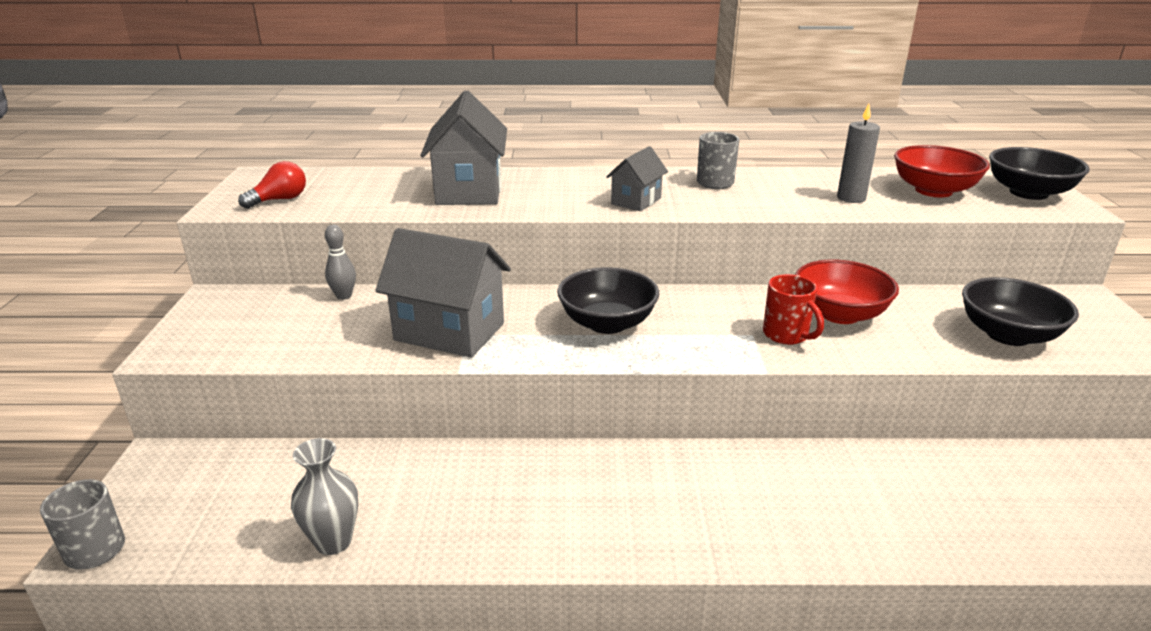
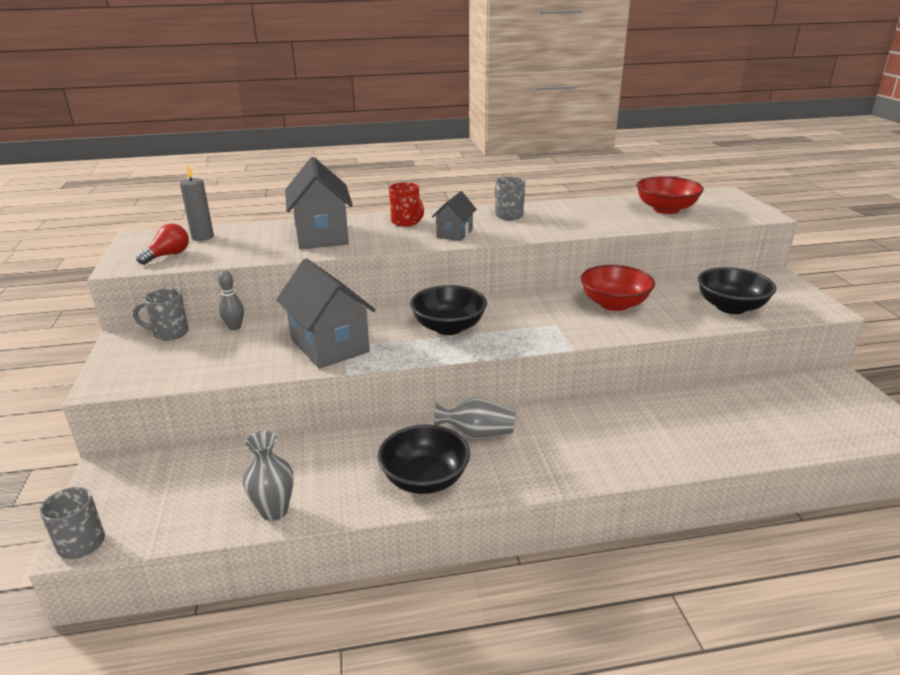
camera: 10 degrees left, 0 degrees up
(266, 295) = (170, 333): none -> grey mug
(449, 332) = (330, 345): grey house -> grey house turned 45 degrees clockwise
(620, 472) = (476, 435): none -> grey vase
(786, 335) = (581, 322): red mug -> red mug (406, 222)
(851, 198) = (610, 219): grey candle -> grey candle (202, 237)
(1028, 193) = (730, 206): black bowl -> black bowl (425, 479)

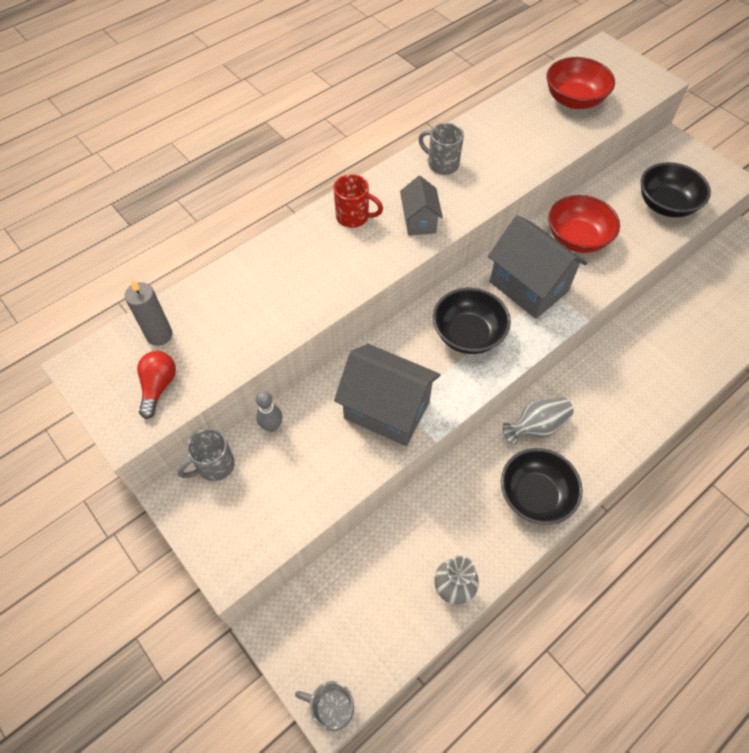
camera: 30 degrees left, 30 degrees up
(322, 236) = (290, 279): grey house -> grey house (528, 286)

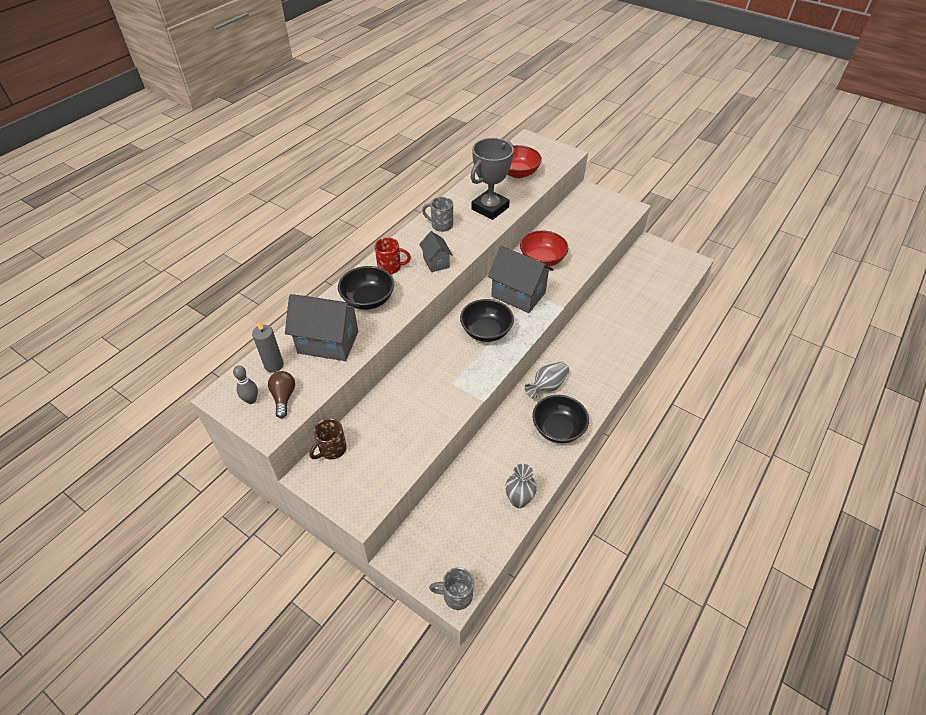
camera: 15 degrees left, 10 degrees down
(158, 387) = (283, 397): red light bulb -> brown light bulb
(214, 466) = (332, 449): grey mug -> brown mug
(272, 426) = (366, 415): grey bowling pin -> grey bowling pin (251, 400)
(387, 410) = (444, 389): grey house -> grey house (328, 342)
(519, 150) = (490, 208): none -> grey trophy
(665, 205) = (593, 229): black bowl -> black bowl (368, 300)

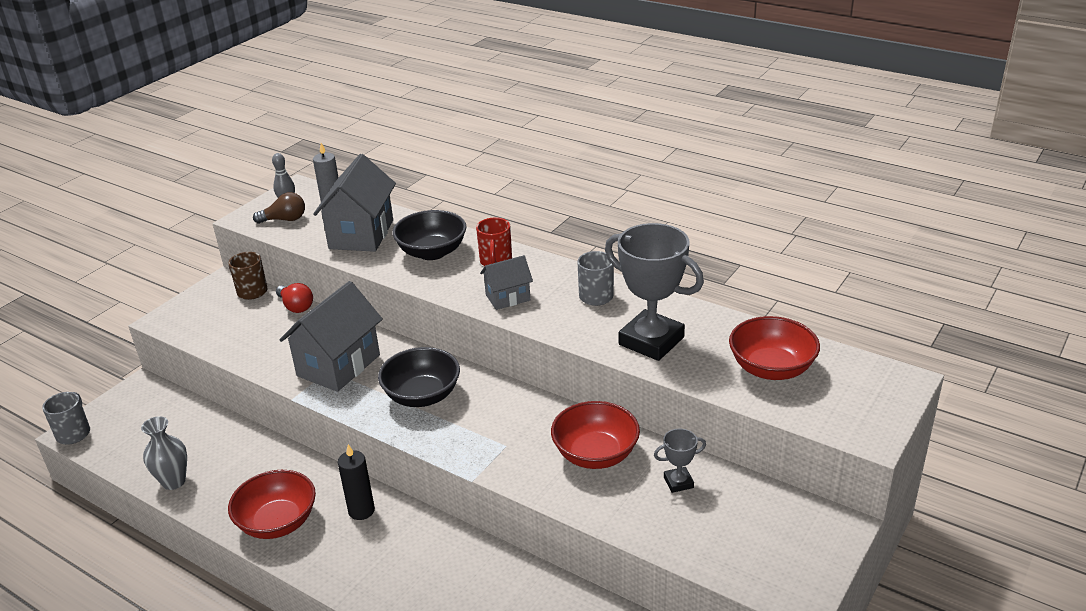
camera: 90 degrees right, 15 degrees down
(364, 413) = (296, 306): none -> red light bulb
(518, 294) = (503, 427): grey house -> grey house (338, 365)
(547, 386) = (361, 510): grey vase -> black candle
(558, 429) = (278, 522): black bowl -> red bowl
(562, 233) = (678, 482): none -> grey trophy

